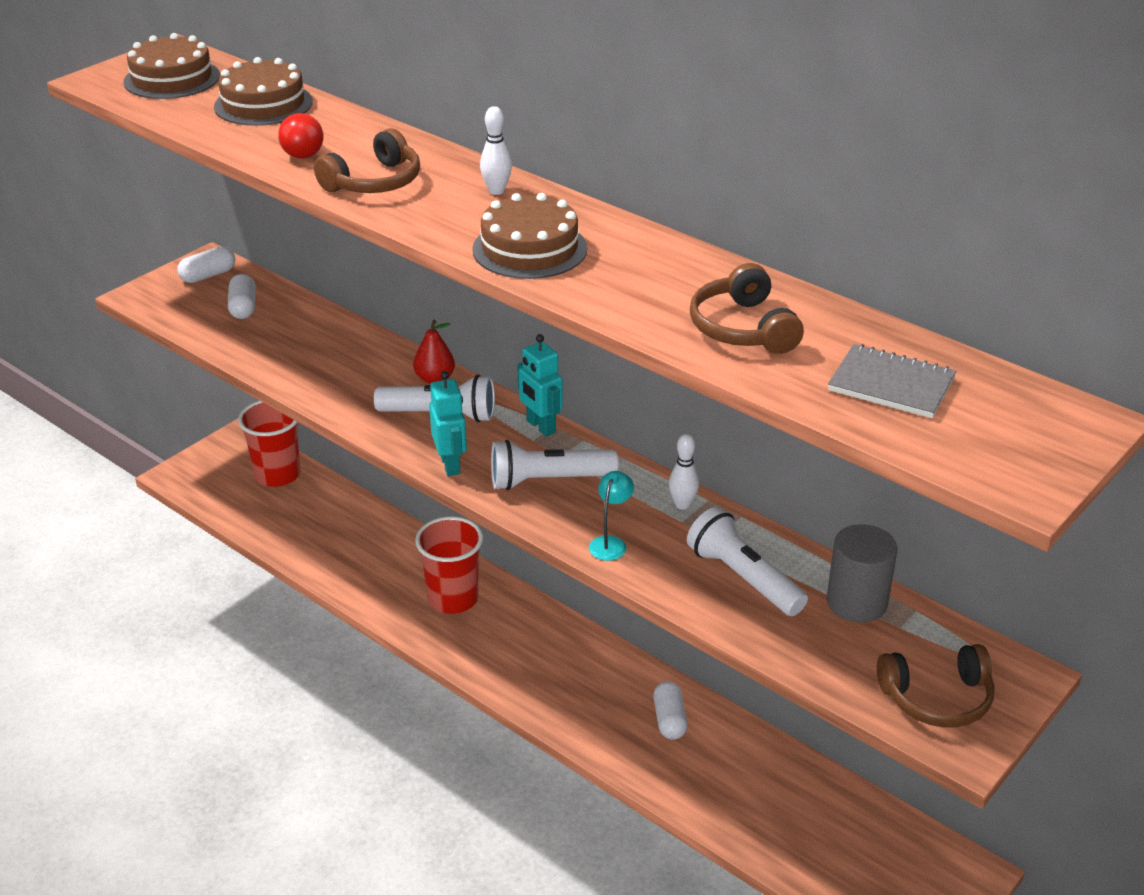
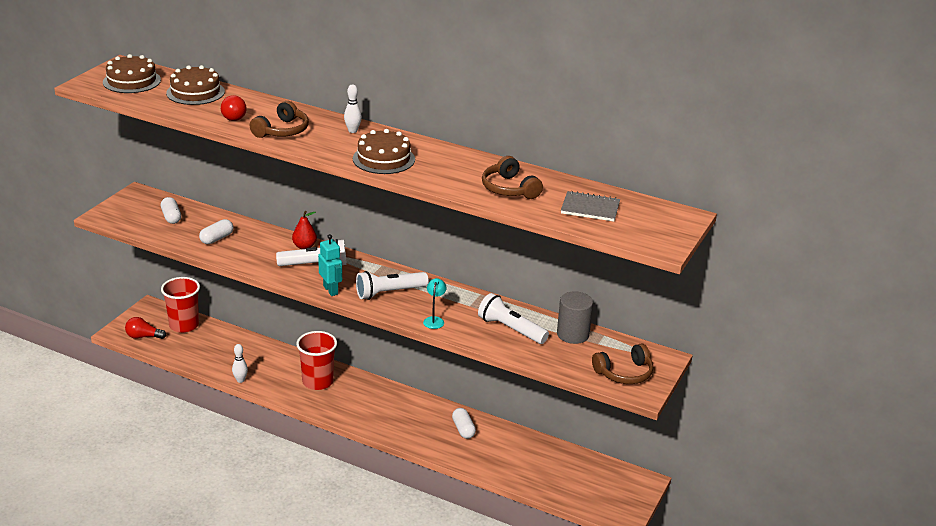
camera: 15 degrees left, 5 degrees down
(208, 275) = (141, 201): white capsule -> white capsule (217, 238)
(211, 487) = (143, 336): none -> red light bulb
(540, 426) = (375, 266): turquoise robot -> none
(682, 504) = (467, 297): white bowling pin -> white bowling pin (240, 380)

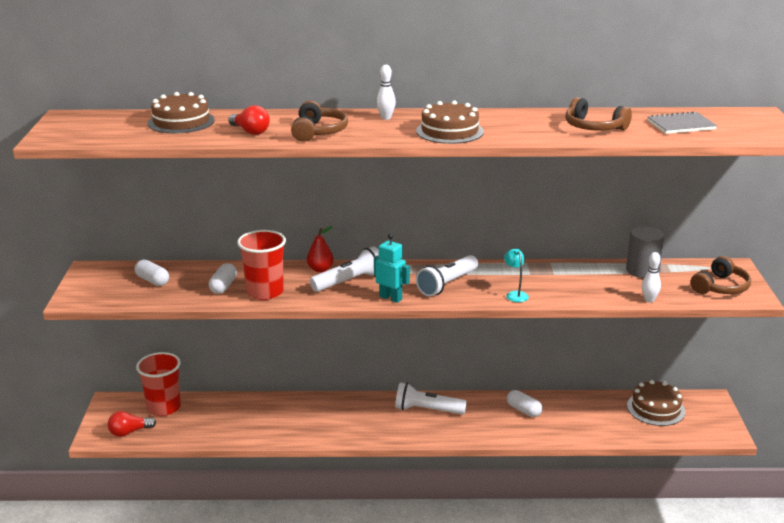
camera: 25 degrees left, 5 degrees down
(131, 81) = (96, 126): brown cake -> brown cake (655, 408)
(240, 380) = (272, 439): white bowling pin -> white bowling pin (649, 300)
(317, 382) = (350, 415): red cup -> red cup (265, 292)
(511, 329) = (588, 282): white flashlight -> white flashlight (427, 410)

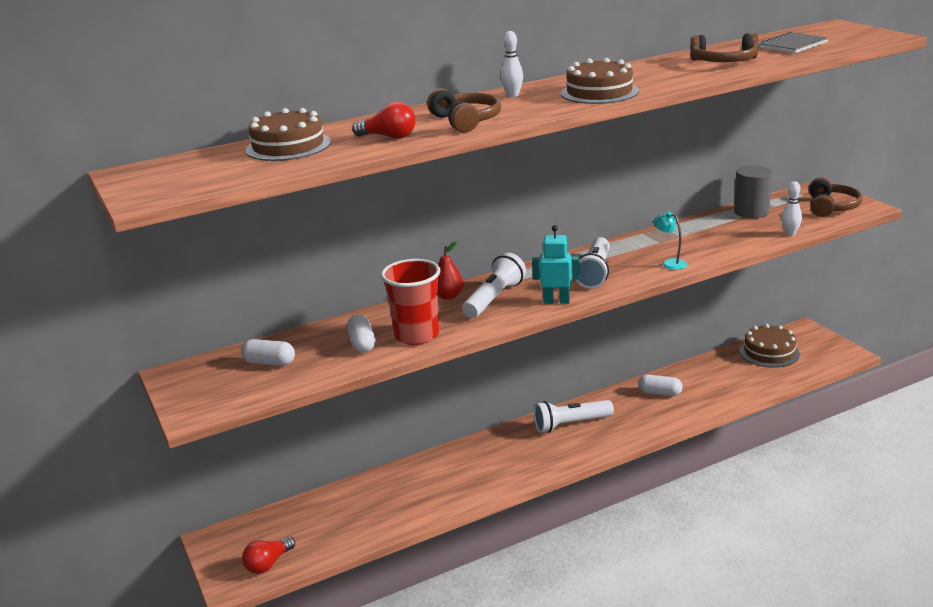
camera: 25 degrees left, 0 degrees up
(164, 408) = (284, 522): red cup -> none

